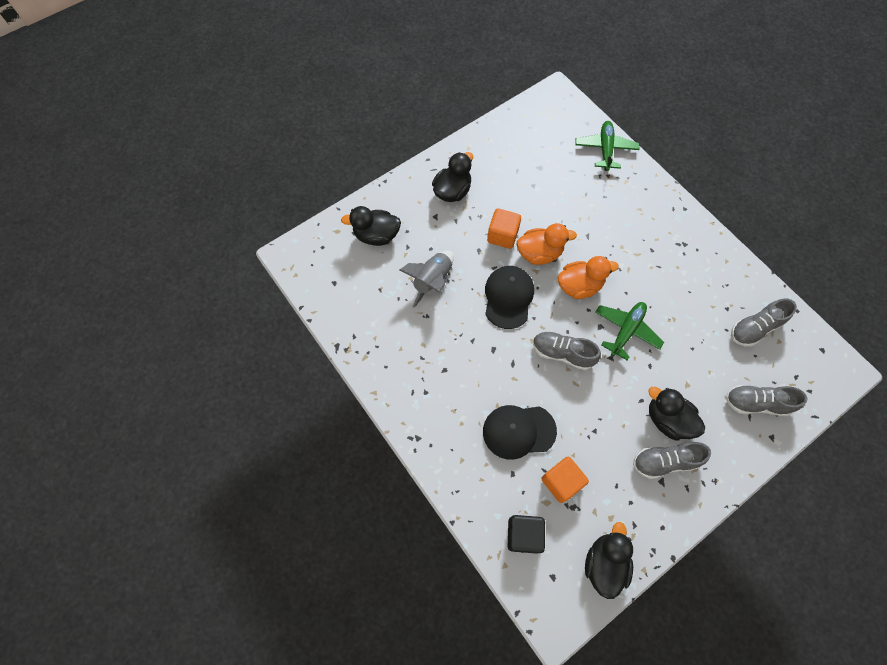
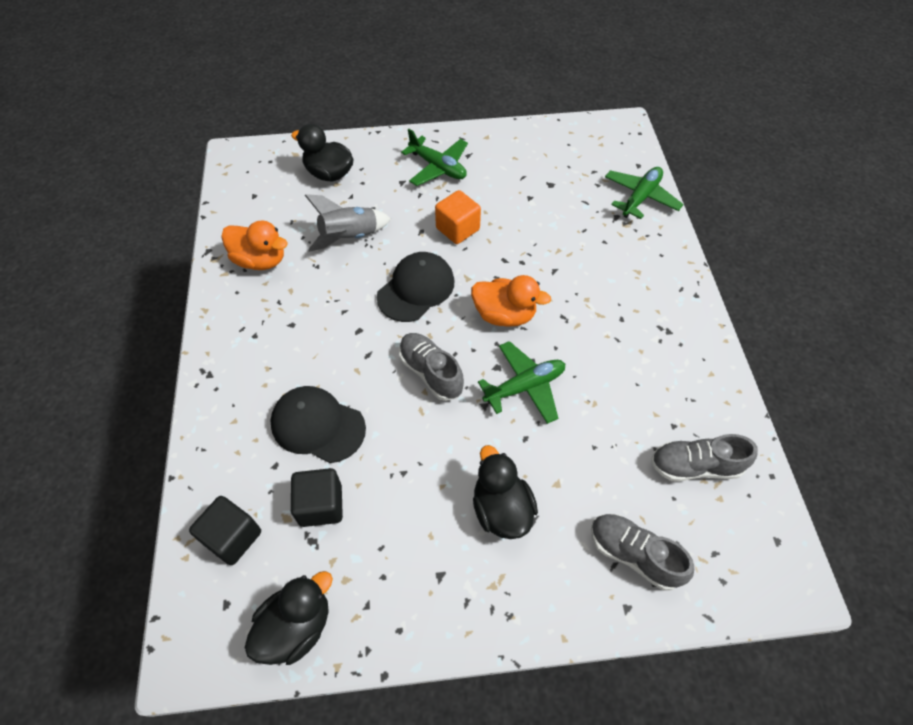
camera: 30 degrees right, 10 degrees down
(452, 191) = (438, 167): black duck -> green plane
(539, 253) = (484, 263): orange duck -> orange duck (260, 260)
(561, 481) = (321, 505): orange cube -> black cube
(664, 461) = (461, 554): grey shoe -> none

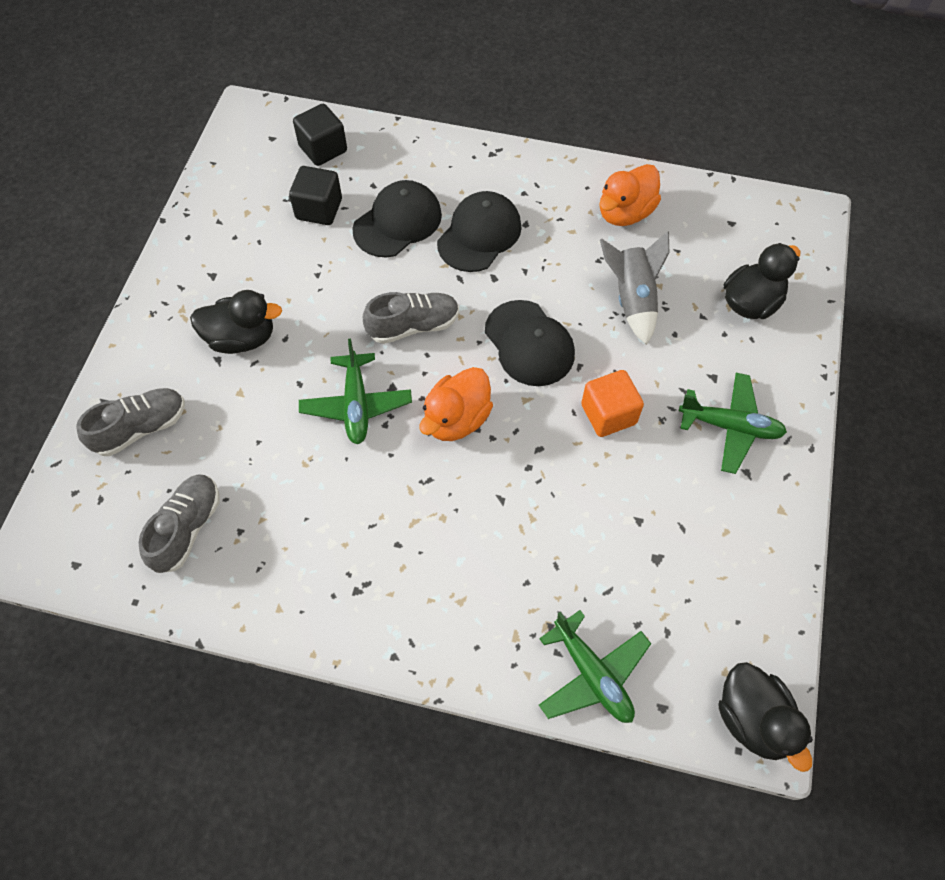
camera: 110 degrees right, 5 degrees up
(296, 626) = (230, 175): black duck -> black duck (753, 719)
(314, 355) = (479, 234): none -> black cap
(438, 167) = (730, 427): green plane -> green plane turned 135 degrees counterclockwise

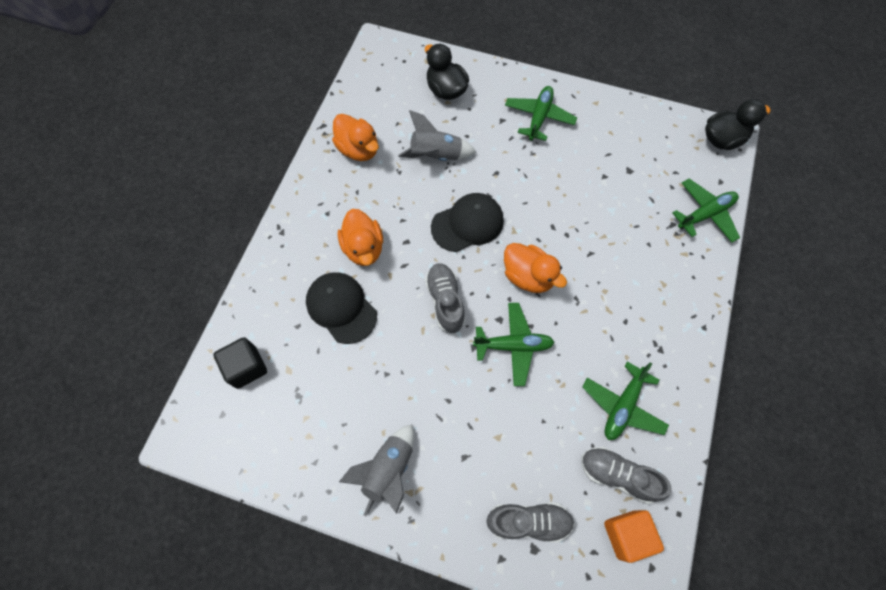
camera: 85 degrees left, 5 degrees up
(141, 428) = (528, 521): grey shoe -> grey shoe turned 120 degrees clockwise
(207, 287) = (388, 470): none -> grey rocket
(242, 338) = (445, 437): black duck -> none
(276, 536) = (622, 406): none -> green plane
(319, 209) = (316, 371): black cube -> none
(479, 234) = (363, 248): black cap -> orange duck
(608, 414) = (527, 182): orange cube -> orange cube (626, 534)

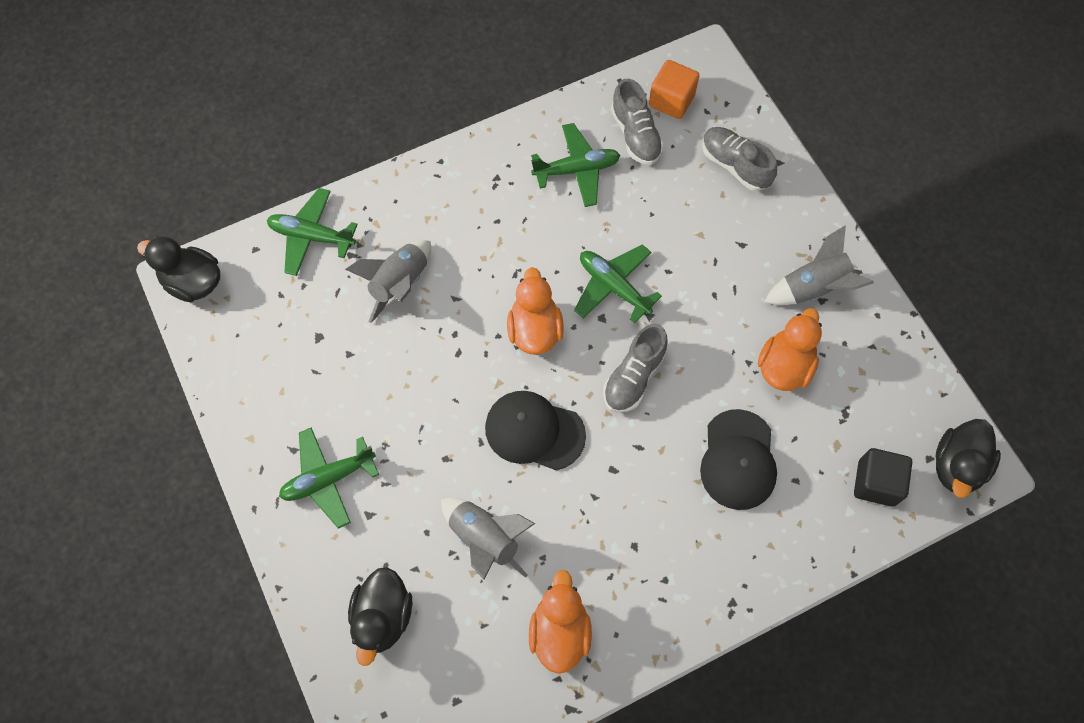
camera: 135 degrees left, 0 degrees up
(200, 425) = (957, 466): none -> black duck
(363, 248) = (662, 502): orange duck -> orange duck (784, 366)
(628, 233) = (400, 284): none -> grey rocket

